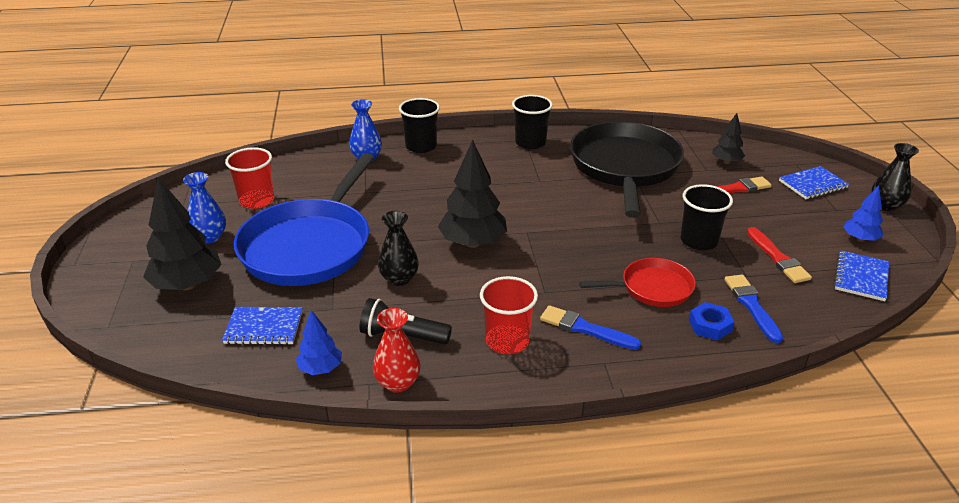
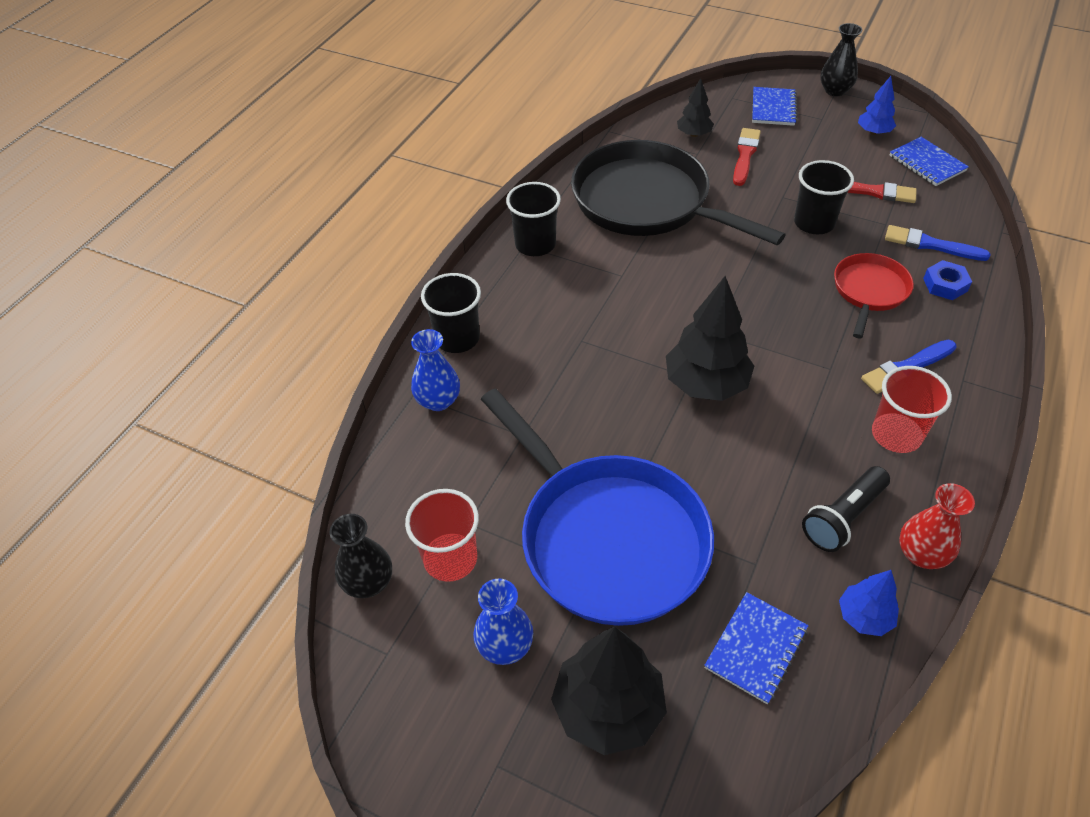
camera: 55 degrees left, 15 degrees up
(399, 279) = (734, 477): black vase -> black vase (368, 582)

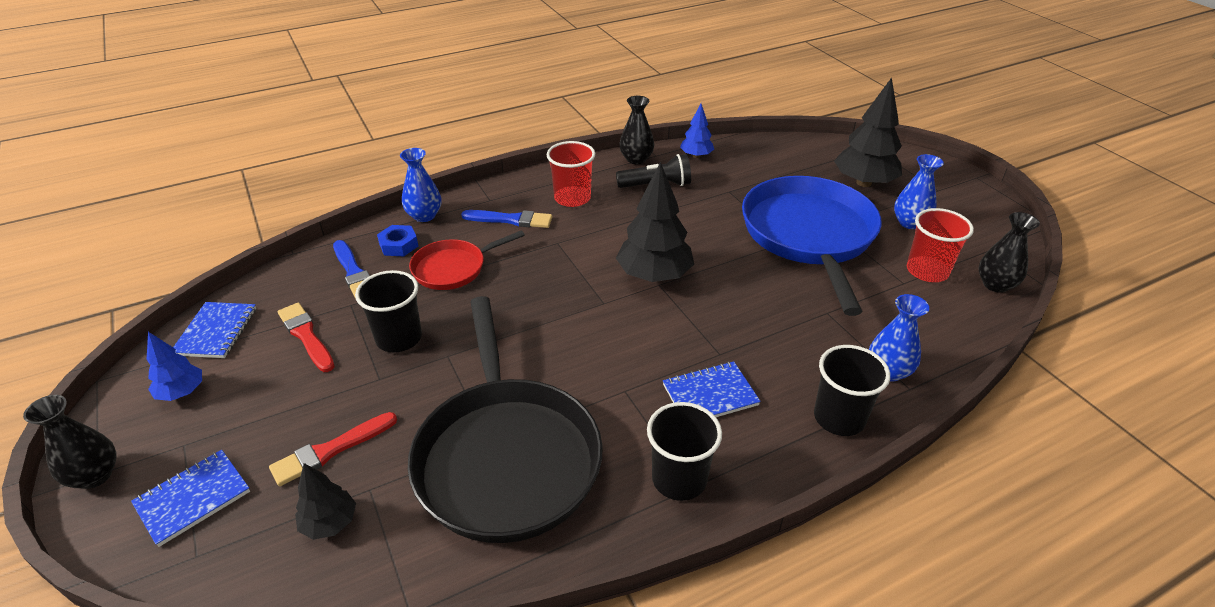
camera: 145 degrees left, 10 degrees down
(756, 648) = (764, 169): blue notebook -> blue notebook (710, 395)
(921, 554) = (636, 159): red vase -> black vase
(981, 324) = (424, 216): none -> blue vase

